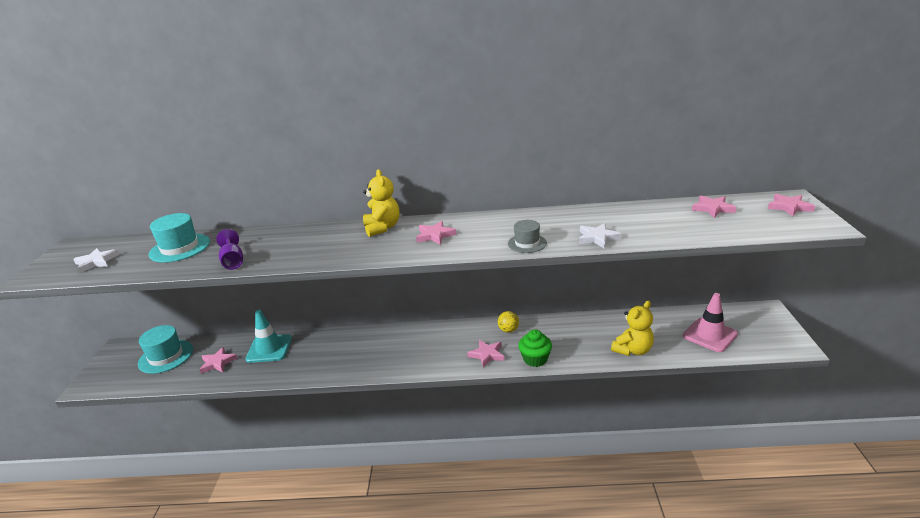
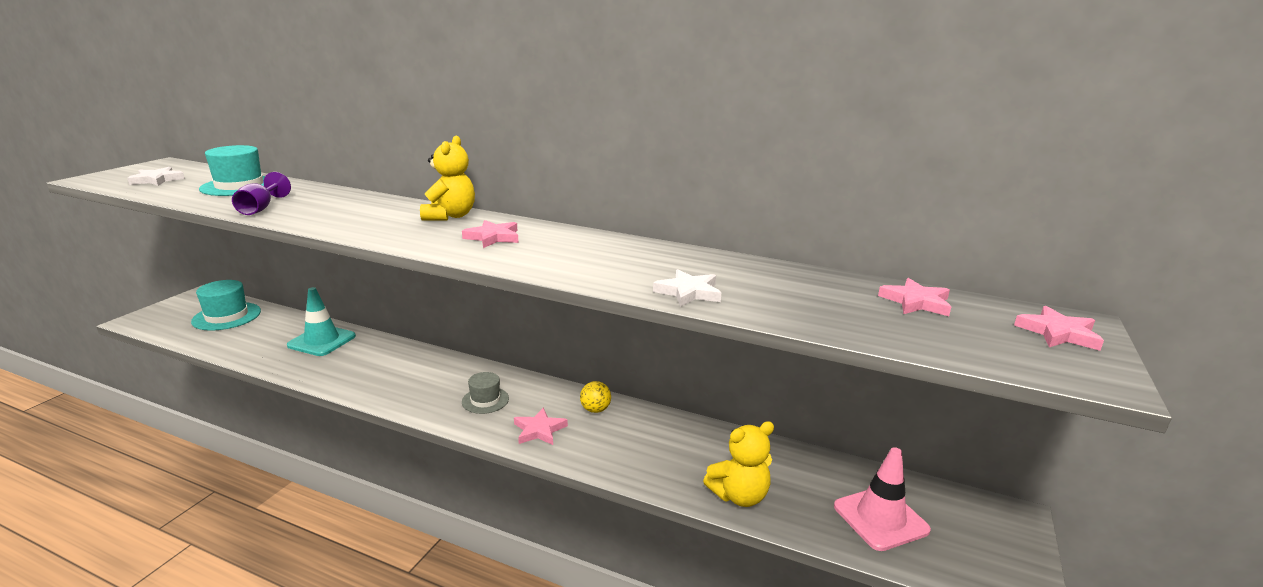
camera: 20 degrees right, 5 degrees down
(218, 363) = (261, 338): pink star -> none
(527, 243) = (586, 273): grey hat -> grey hat (485, 400)
(535, 359) = (593, 458): green cupcake -> none

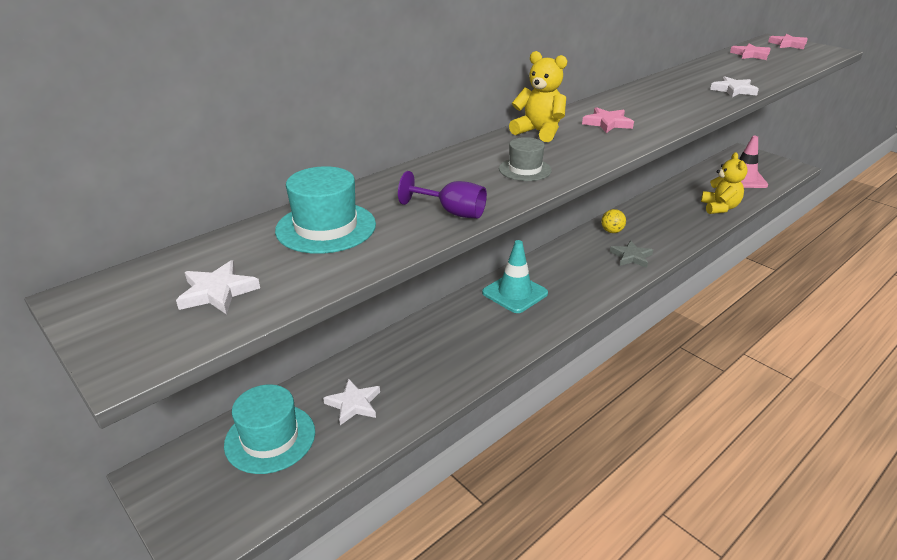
camera: 65 degrees left, 10 degrees up
(260, 334) = (353, 404): none -> white star
(322, 341) = (407, 356): turquoise traffic cone -> turquoise traffic cone (515, 293)
(485, 400) = (579, 273): grey hat -> grey hat (525, 169)
(539, 430) = (631, 257): pink star -> grey star

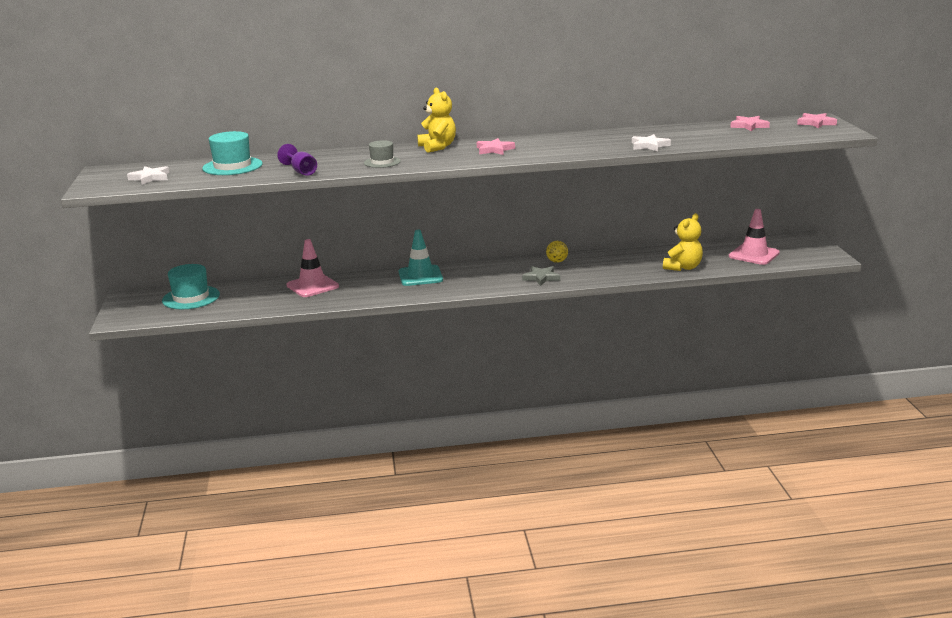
camera: 35 degrees right, 10 degrees down
(353, 404) = (248, 297): white star -> none
(414, 352) = (312, 286): none -> pink traffic cone

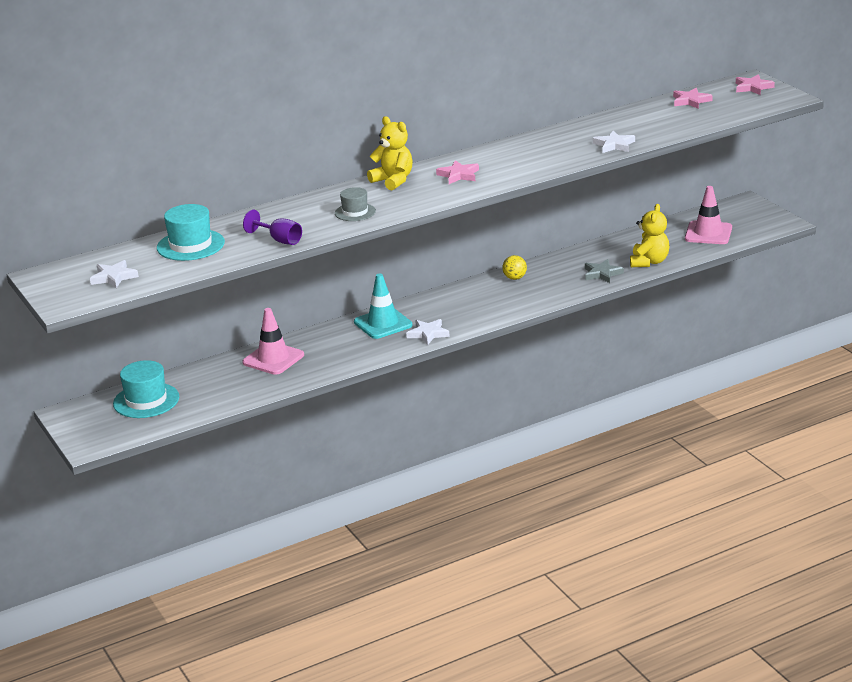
camera: 20 degrees left, 5 degrees up
(449, 289) = (428, 334): none -> white star
(541, 278) = (514, 301): grey star -> grey star (602, 274)

